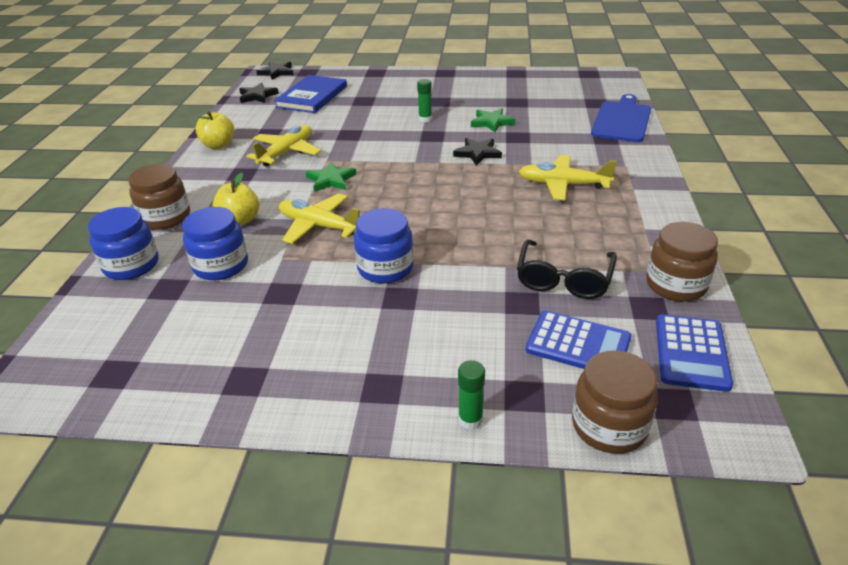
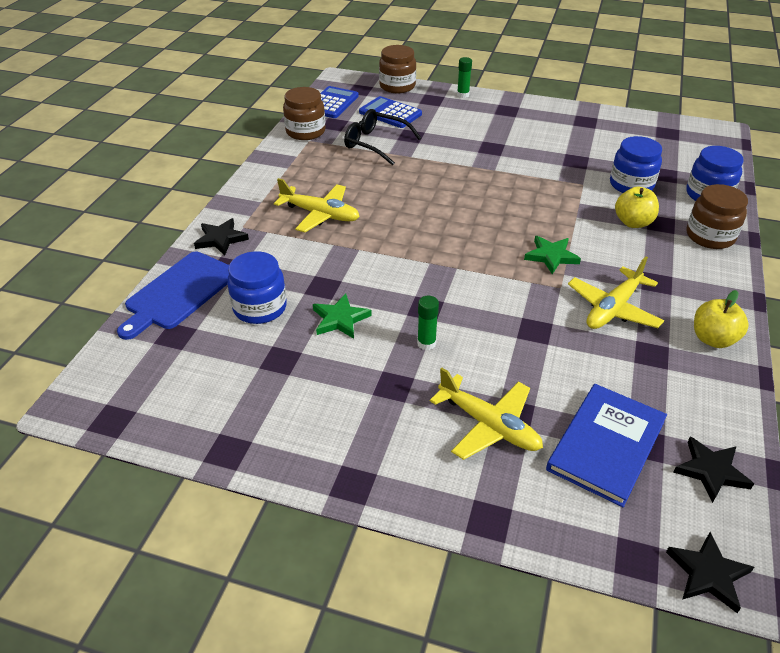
camera: 170 degrees left, 5 degrees up
(319, 226) = (556, 206): yellow plane -> yellow plane (489, 425)
(385, 268) = (499, 166): blue jar -> blue jar (260, 308)
(478, 153) = (382, 267): black star -> black star (221, 239)
(563, 279) = (375, 143): black glasses -> black glasses turned 90 degrees counterclockwise

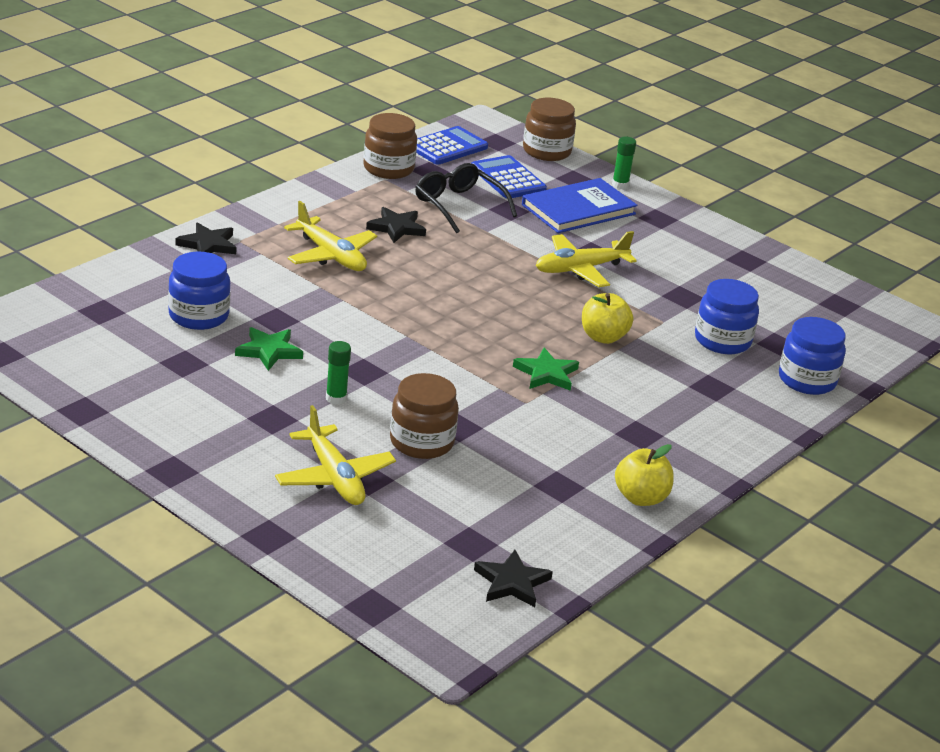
camera: 20 degrees right, 10 degrees down
(179, 293) = (131, 277): blue cutting board -> none
(606, 445) = (431, 530): blue book -> blue book (578, 209)
(613, 309) = (562, 438): yellow plane -> yellow plane (580, 269)
(633, 222) = (679, 375): yellow apple -> yellow apple (603, 337)
(708, 574) = (425, 638): black star -> black star (396, 228)
(710, 236) = (755, 417): brown jar -> brown jar (421, 442)

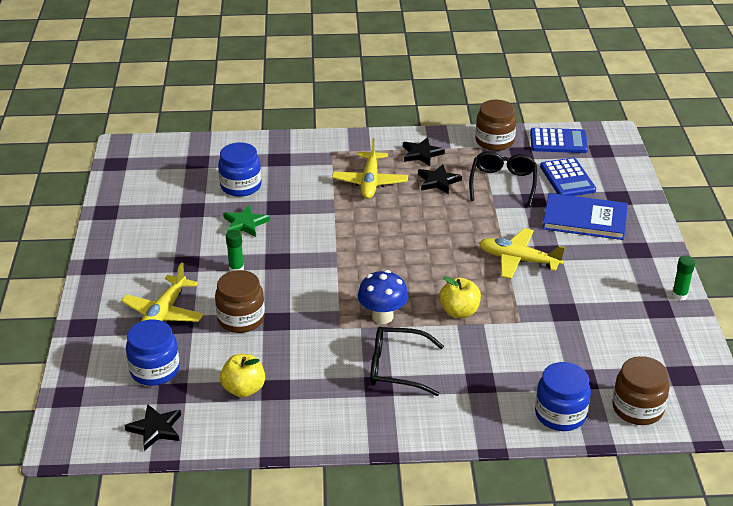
camera: 50 degrees right, 5 degrees up
(208, 245) = (310, 146): black star -> black star (421, 154)
(508, 179) = (567, 178): blue calculator -> blue calculator turned 150 degrees clockwise
(546, 151) = (627, 170): brown jar -> brown jar (637, 408)
(546, 374) = (382, 316): green star -> blue mushroom
(620, 185) = (646, 215): green glue stick -> green glue stick (679, 295)
(630, 411) = (396, 368): none -> black glasses
(641, 498) = (311, 425): yellow apple -> yellow apple (244, 389)
(722, 340) = (542, 355): blue jar -> blue jar (155, 370)

